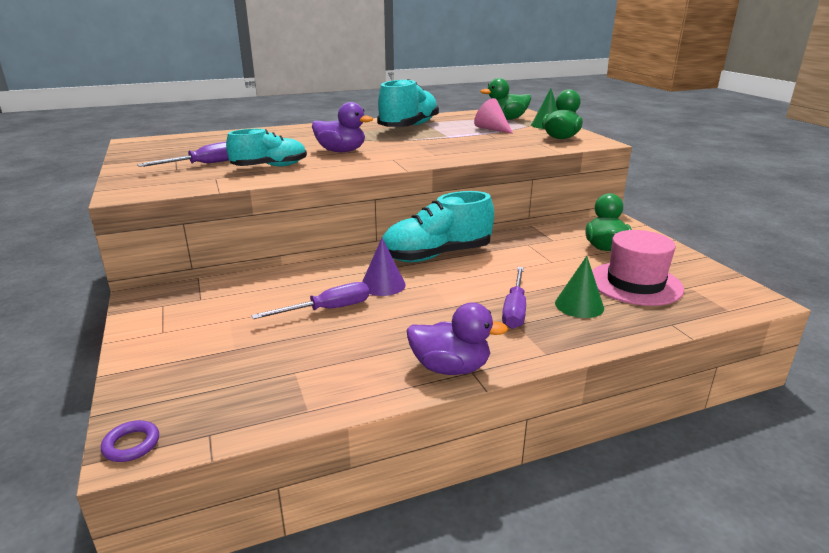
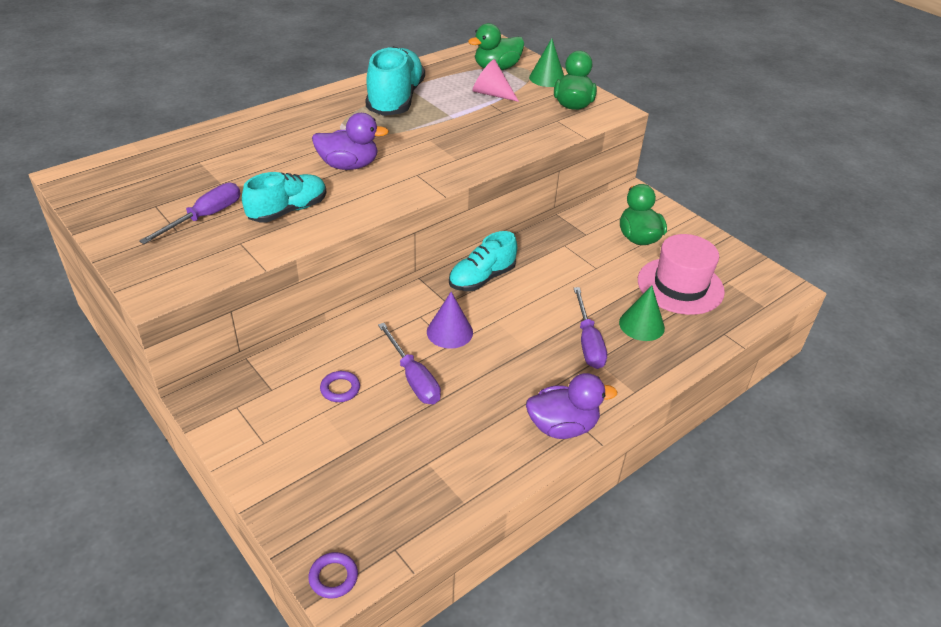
camera: 20 degrees left, 15 degrees up
(257, 307) = (340, 389): none -> purple ring
(327, 310) = (413, 378): purple screwdriver -> purple screwdriver turned 105 degrees clockwise
(436, 255) = (482, 278): turquoise shoe -> turquoise shoe, size x0.64

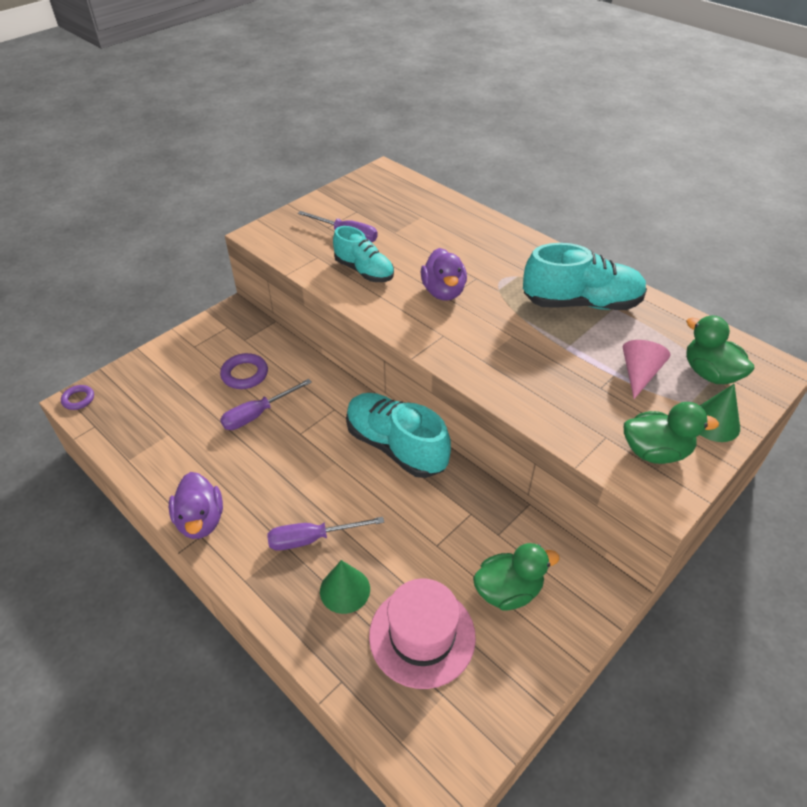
camera: 85 degrees right, 5 degrees up
(340, 389) = (245, 374): purple ring -> purple ring, size x1.53
(449, 332) = (316, 431): purple cone -> none
(482, 278) = (396, 446): turquoise shoe -> turquoise shoe, size x1.55

